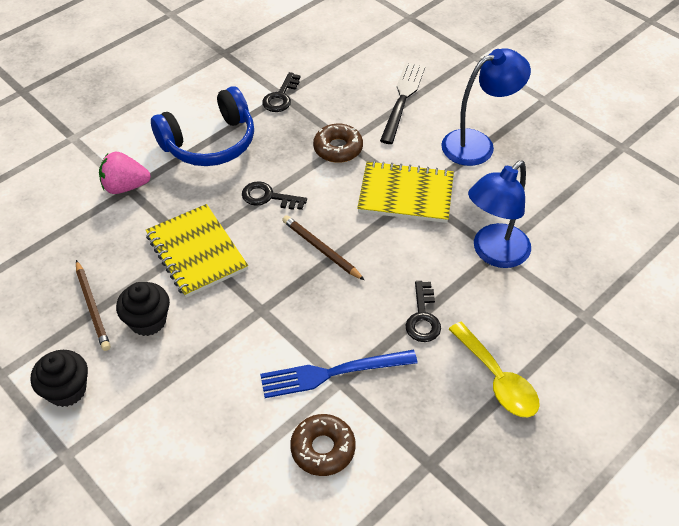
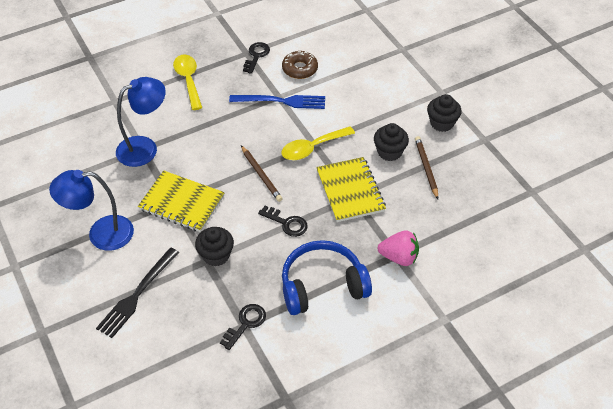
camera: 165 degrees left, 0 degrees up
(262, 303) = (312, 148): none -> yellow spoon
(338, 148) = (216, 255): brown donut -> black cupcake
(423, 317) = (213, 119): black key -> black key (256, 56)

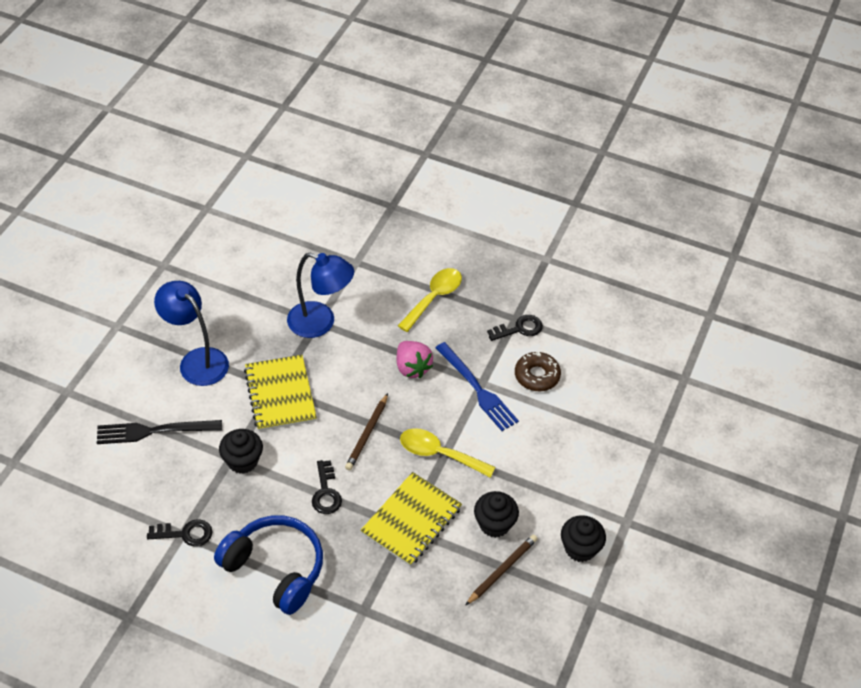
camera: 50 degrees right, 0 degrees up
(399, 257) = (362, 614): pink strawberry -> pink strawberry (412, 368)

